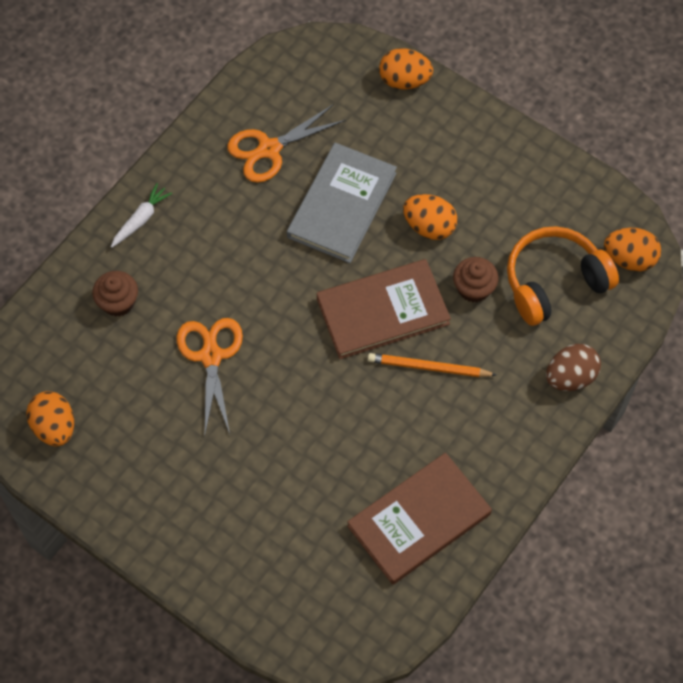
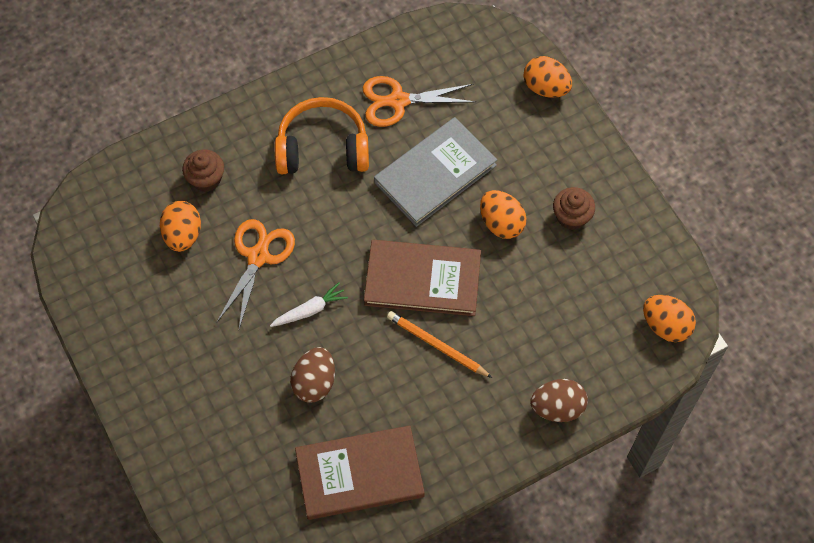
camera: 25 degrees right, 0 degrees up
(54, 427) = (101, 261): orange egg -> orange egg (183, 235)
(141, 219) = (261, 117): white carrot -> white carrot (310, 310)
(330, 453) = (314, 382): none -> brown egg
(474, 288) = (512, 293): brown cupcake -> brown cupcake (571, 217)
(554, 282) = (586, 318): orange headphones -> orange headphones (322, 148)

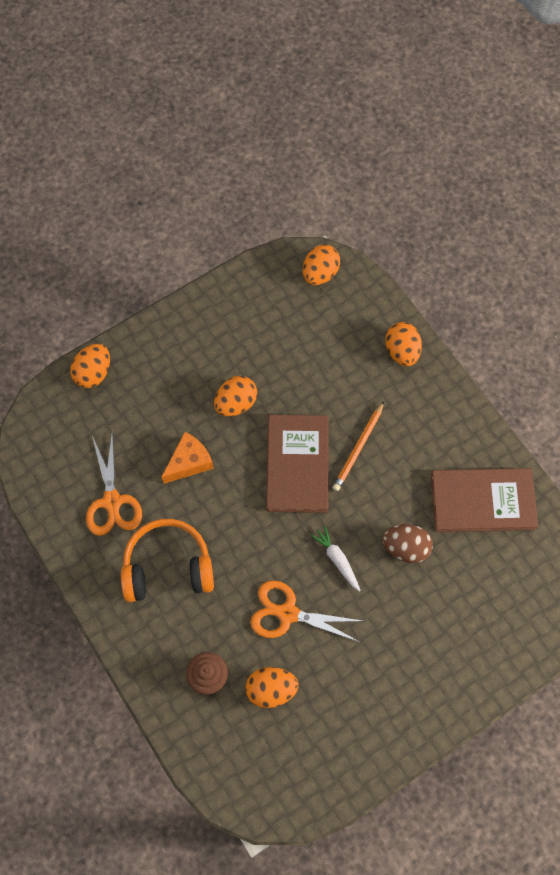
camera: 95 degrees left, 5 degrees up
(322, 148) = (168, 566): orange headphones -> orange headphones turned 90 degrees clockwise
(359, 474) = (482, 501): brown book -> brown book turned 75 degrees counterclockwise
(435, 173) = (189, 462): grey book -> orange cheese
(557, 408) = (402, 351): brown egg -> orange egg
(571, 217) = (225, 347): brown cupcake -> none

